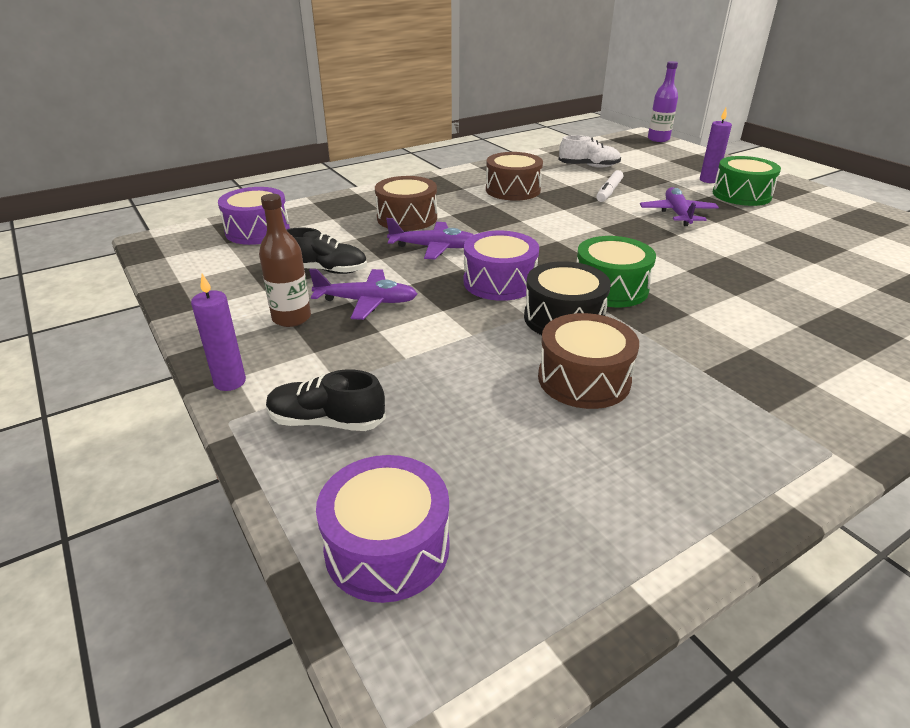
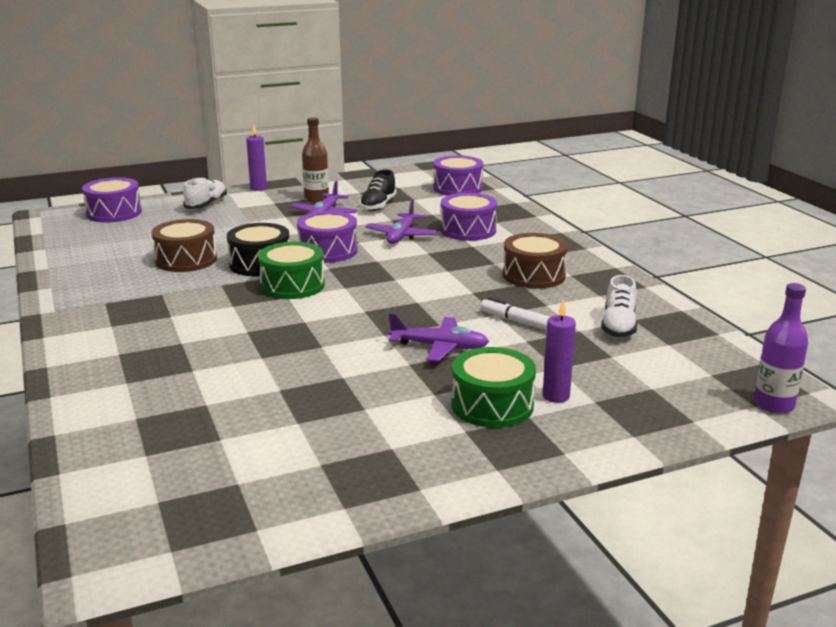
camera: 100 degrees right, 10 degrees down
(326, 421) = (206, 205): black shoe -> white shoe
(407, 218) = (468, 230): brown drum -> purple drum

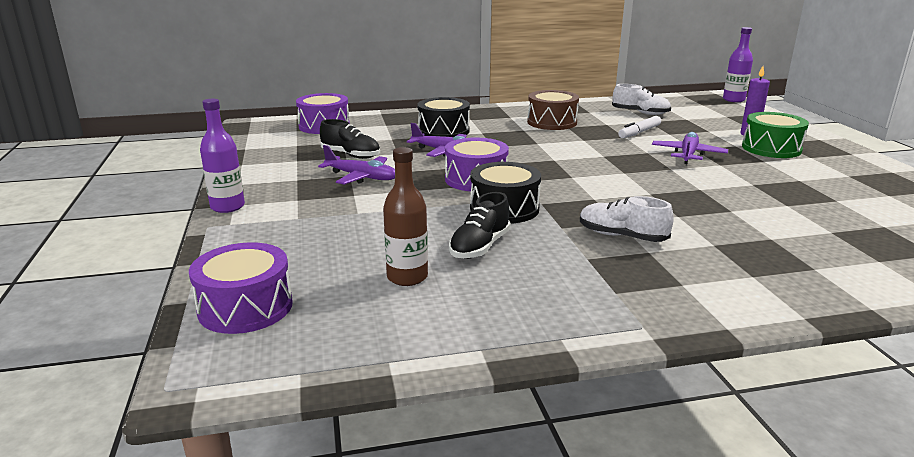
camera: 80 degrees left, 0 degrees up
(186, 260) = (480, 247): brown drum -> black shoe
(206, 205) = (269, 238): white shoe -> white shoe (622, 236)
(258, 188) = (227, 207): purple candle -> purple bottle
(292, 285) = (566, 196): green drum -> none
(316, 198) = (300, 179): brown bottle -> brown bottle (407, 277)
(468, 230) = (443, 131): purple drum -> black drum

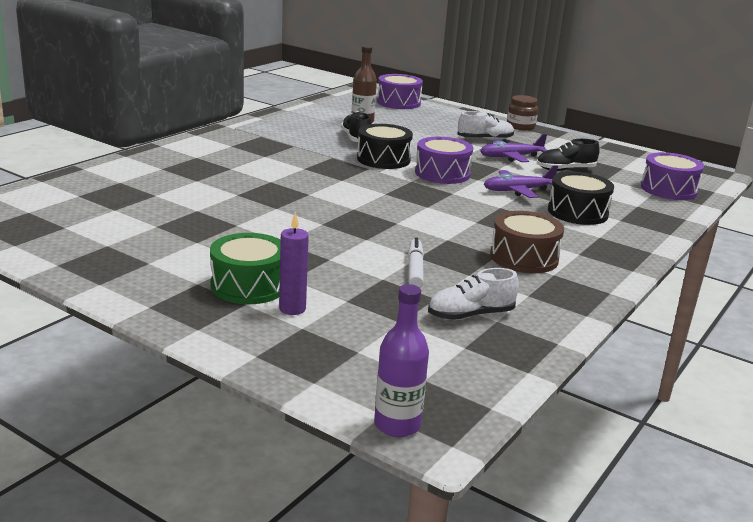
camera: 135 degrees right, 0 degrees up
(227, 207) = (520, 126): purple bottle -> brown jar
(622, 236) = (290, 160): white shoe -> white shoe (485, 139)
(688, 154) = (326, 247): purple plane -> none

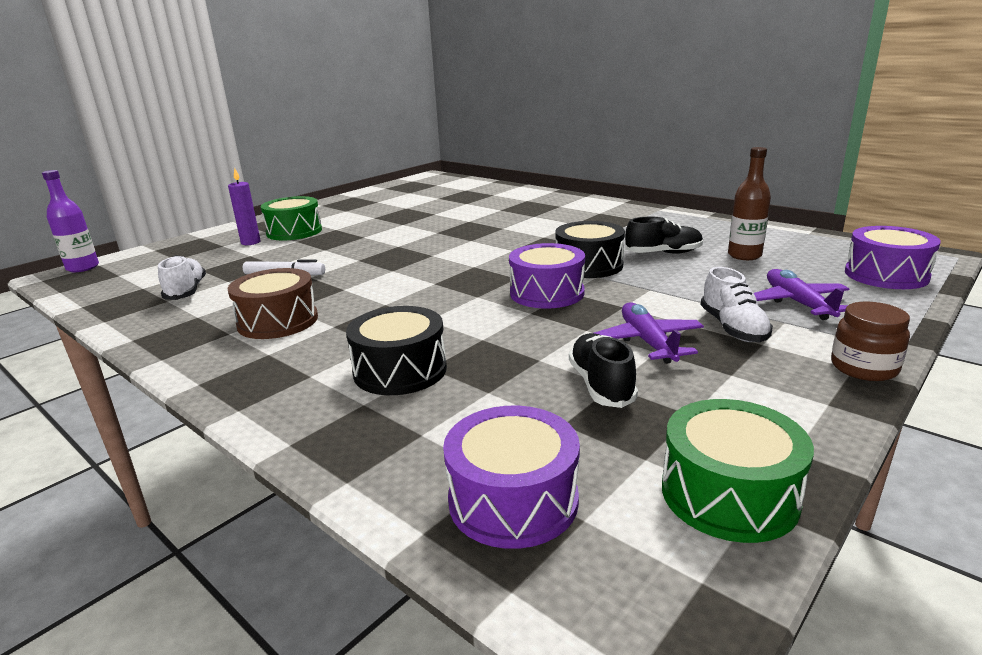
camera: 100 degrees right, 0 degrees up
(517, 191) = (488, 335): purple plane -> purple plane (798, 303)
(635, 159) = (729, 494): none -> green drum

